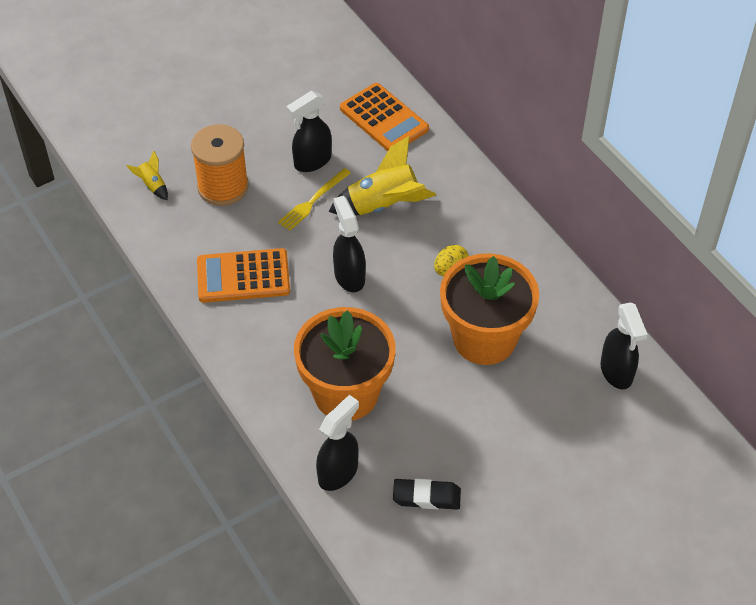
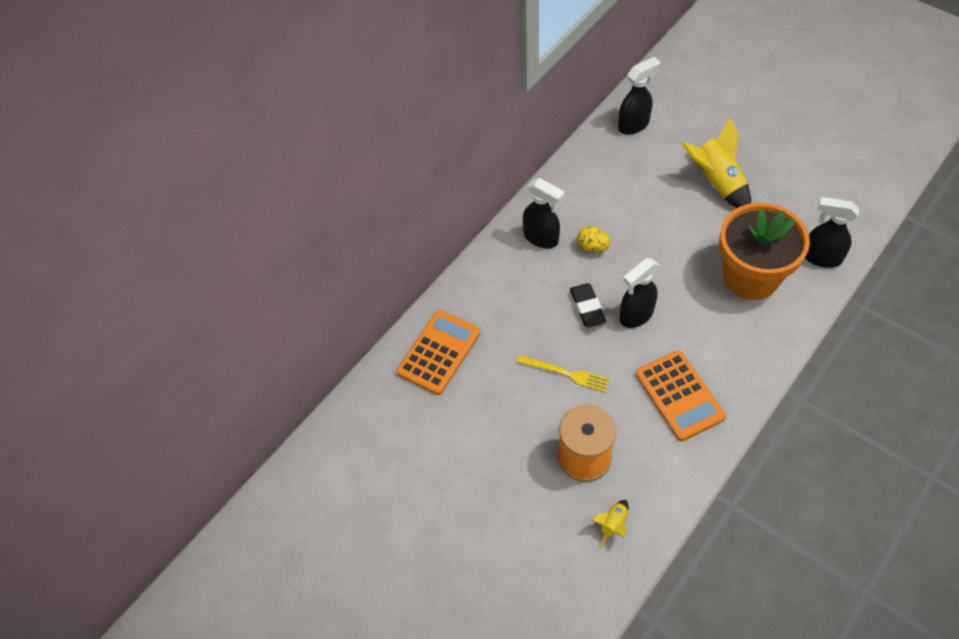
camera: 105 degrees left, 5 degrees up
(312, 161) = (518, 392): black spray bottle -> black spray bottle (541, 238)
(383, 205) = (545, 317): yellow rocket -> yellow rocket (716, 183)
(426, 497) = (804, 200): black eraser -> black eraser (587, 307)
(484, 339) = (648, 206): orange flower pot -> none

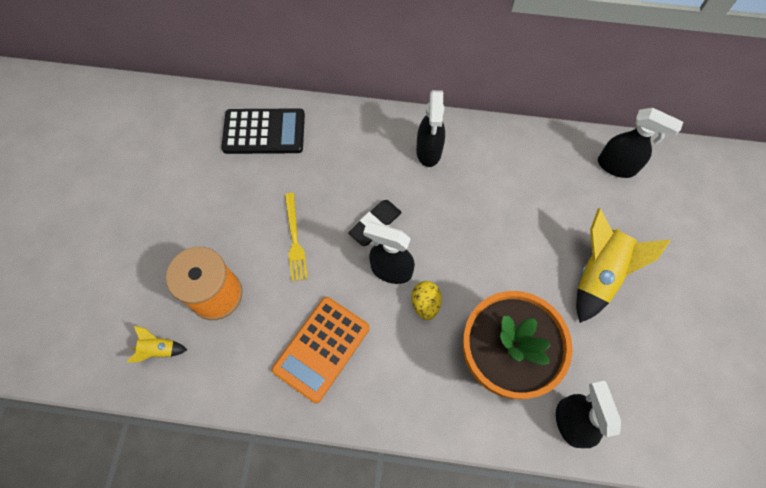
camera: 55 degrees right, 10 degrees up
(439, 352) = (264, 132): orange calculator -> black calculator
(592, 247) = (445, 198): yellow egg -> yellow egg (425, 303)

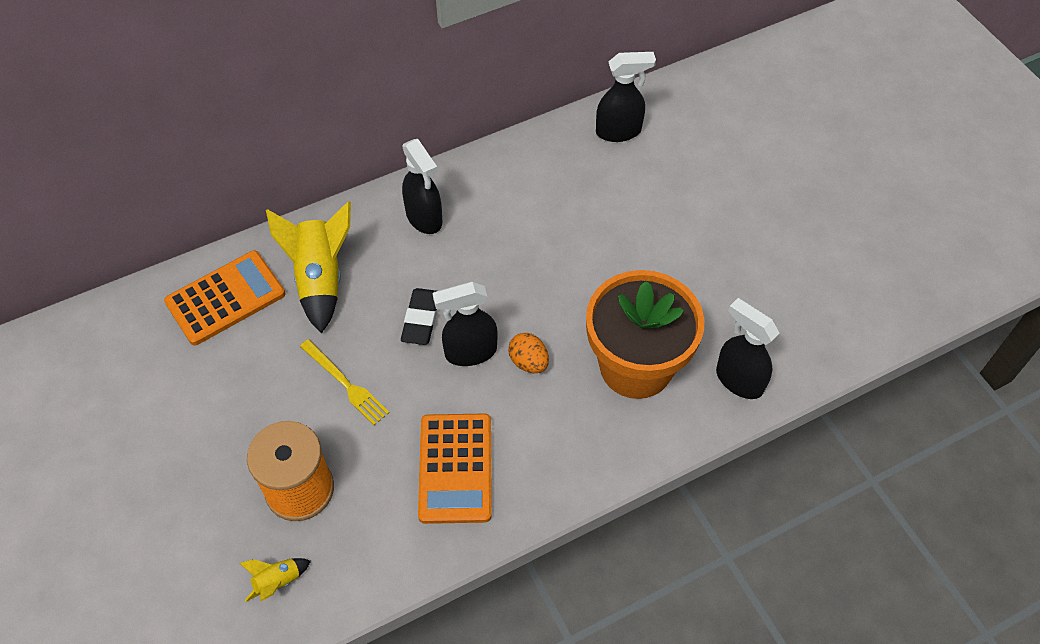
camera: 35 degrees left, 10 degrees down
(264, 132) = (225, 298): black calculator -> orange calculator
(425, 303) = (528, 362): yellow egg -> orange egg
(598, 274) = (671, 238): yellow rocket -> yellow rocket (320, 279)

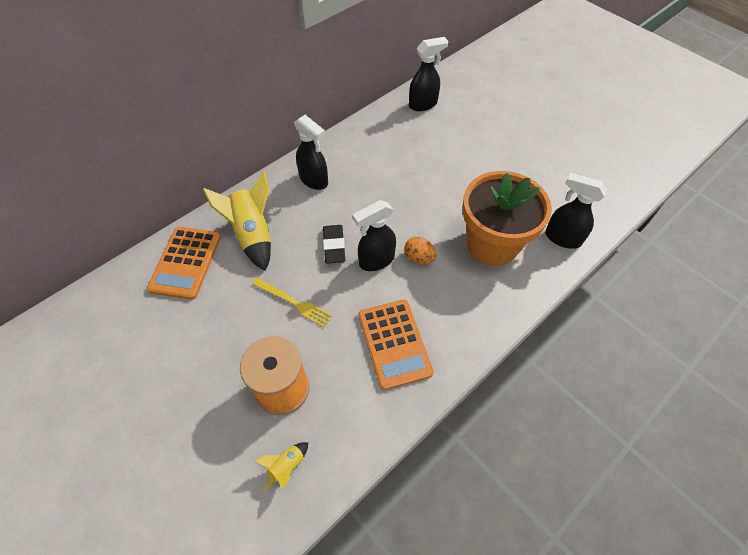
camera: 15 degrees left, 0 degrees up
(225, 298) = (186, 262): orange calculator -> orange calculator turned 150 degrees clockwise

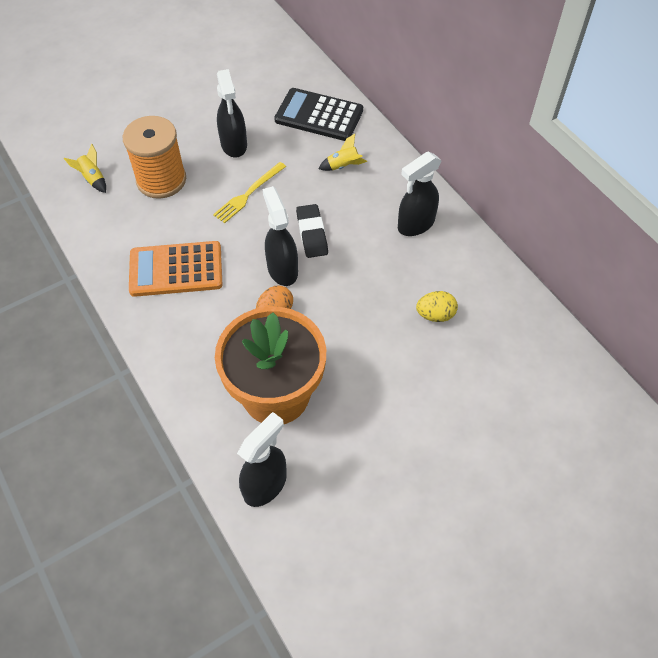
camera: 100 degrees right, 0 degrees up
(186, 262) = (319, 115): orange calculator -> black calculator
(253, 235) = (343, 166): yellow rocket -> yellow rocket, size x0.48
(334, 246) = (312, 233): black eraser -> black eraser turned 75 degrees clockwise
(396, 162) = (435, 315): none -> yellow egg
(423, 104) = (556, 371): black spray bottle -> black spray bottle (234, 145)

